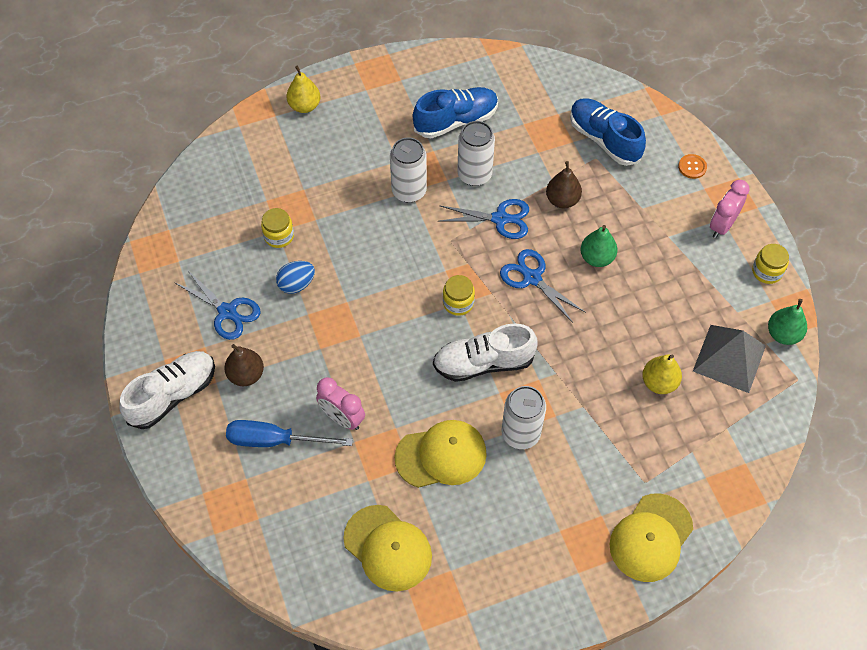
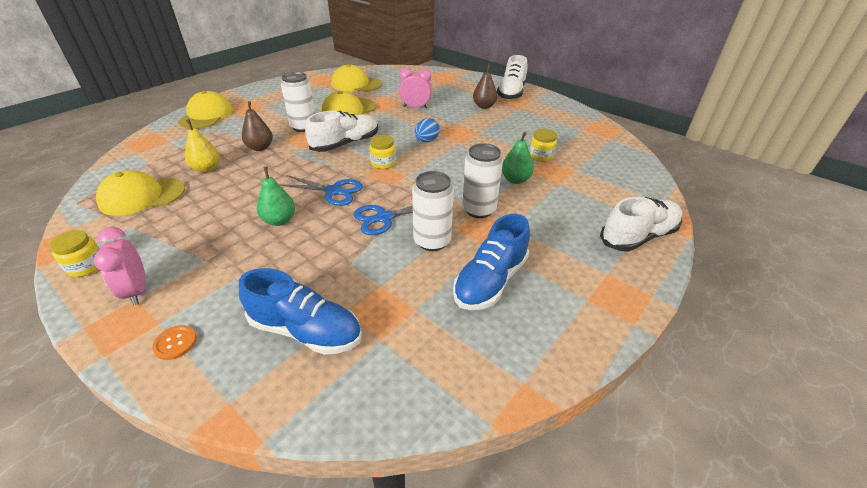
camera: 150 degrees right, 20 degrees down
(227, 312) = (525, 121): blue scissors -> none
(274, 440) = (443, 94): blue screwdriver -> none
(296, 284) = (500, 141): blue egg -> blue egg (426, 141)
(304, 106) = (638, 236): yellow pear -> white shoe
(562, 200) = (332, 251): brown pear -> brown pear (260, 148)
(722, 225) = (137, 291): pink clock -> pink clock turned 150 degrees clockwise
(729, 358) = (142, 196): grey pyramid -> yellow cap
(783, 334) = (81, 224): green pear -> green pear (515, 180)

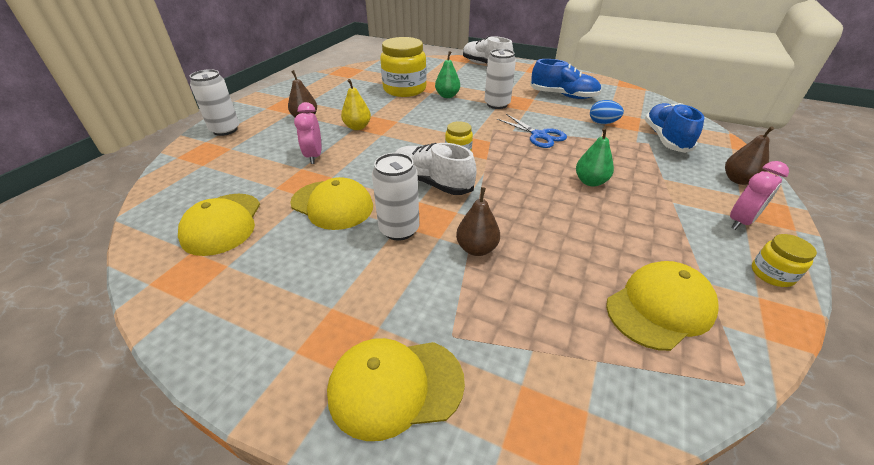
camera: 105 degrees left, 0 degrees up
(142, 196) = (660, 307): yellow cap -> yellow cap turned 90 degrees counterclockwise
(175, 343) = (738, 180): orange button -> brown pear
(207, 169) = (558, 276): yellow pear -> yellow pear (357, 127)
(333, 191) = (525, 166): blue scissors -> none
(426, 141) = (400, 137): blue egg -> blue egg (602, 123)
(432, 241) = (547, 115): white can -> white can (225, 130)
(511, 93) = (265, 107): white shoe -> none
(541, 156) = (404, 89): yellow jar -> yellow jar, size x2.11

